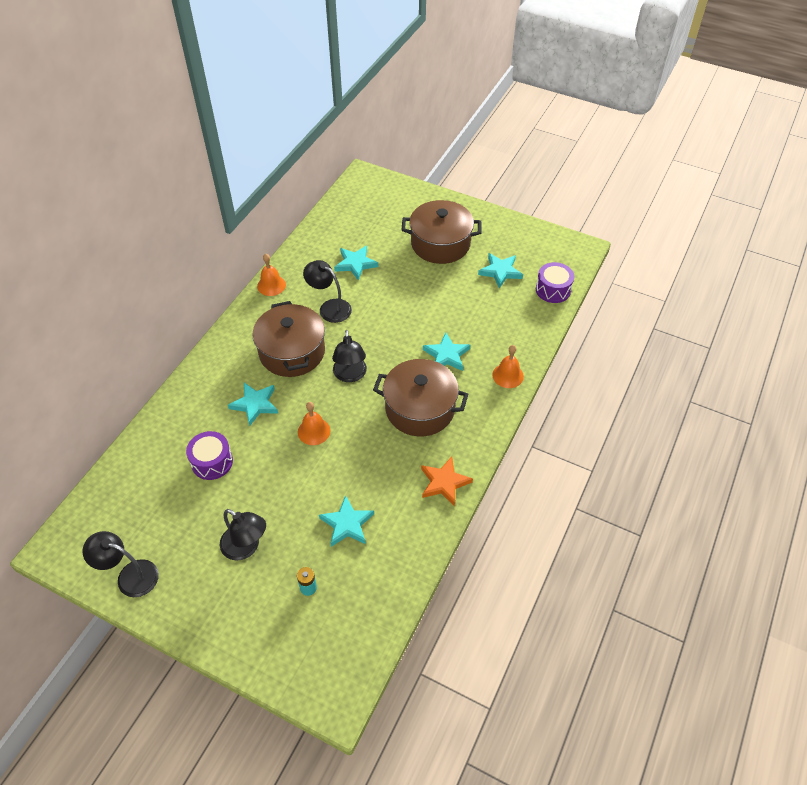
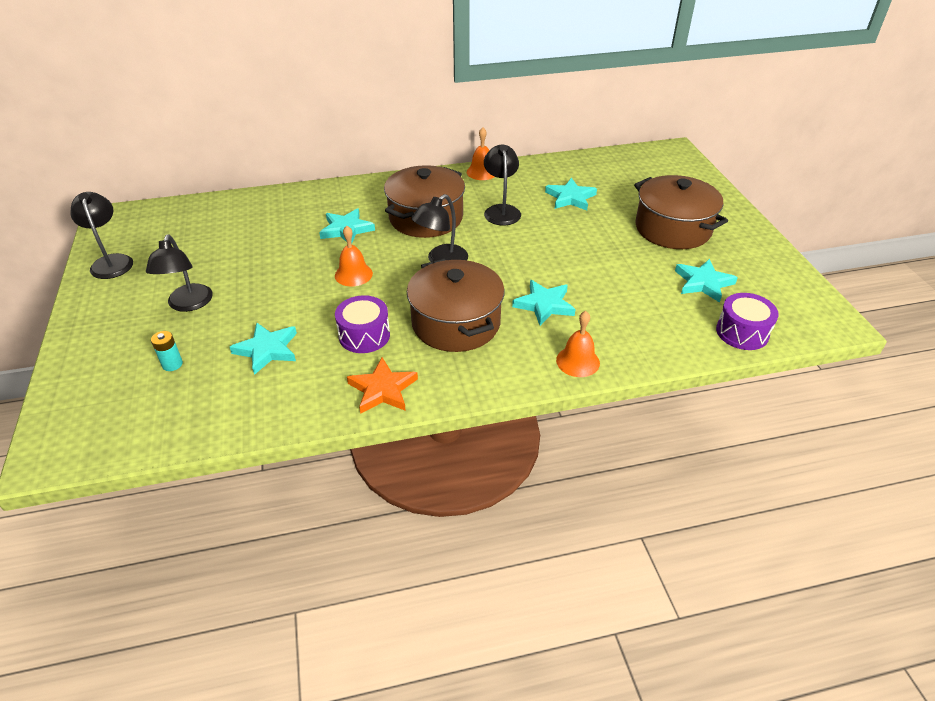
camera: 50 degrees right, 10 degrees down
(212, 462) = (262, 240): purple drum -> purple drum (364, 335)

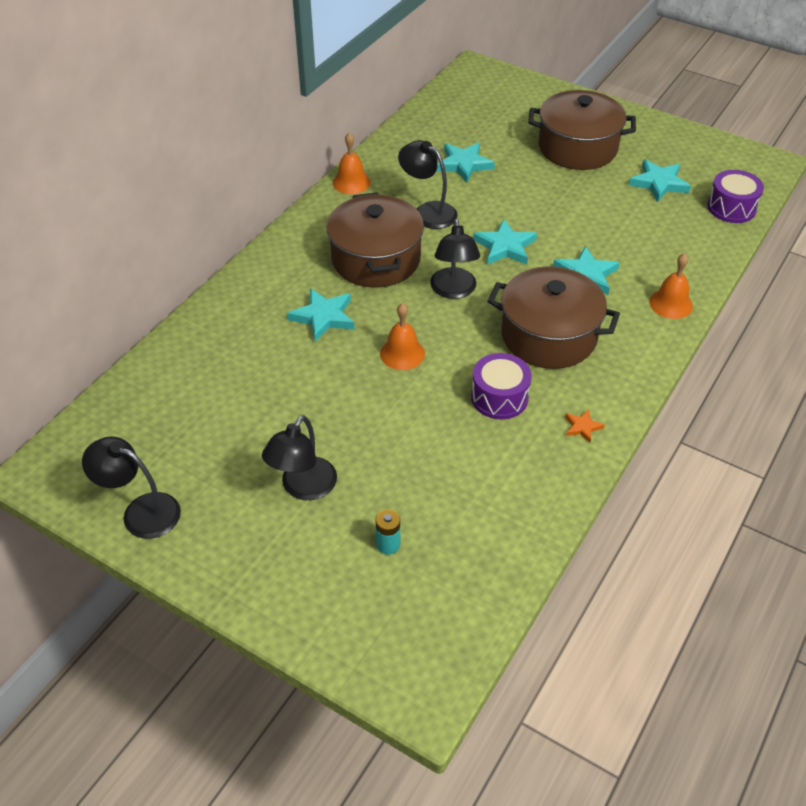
camera: 45 degrees left, 5 degrees up
(188, 304) = (303, 488): black lamp -> black lamp turned 75 degrees clockwise
(267, 350) = (445, 469): turquoise star -> turquoise star (505, 246)
(383, 389) = (582, 427): orange star -> orange star, size x0.53

